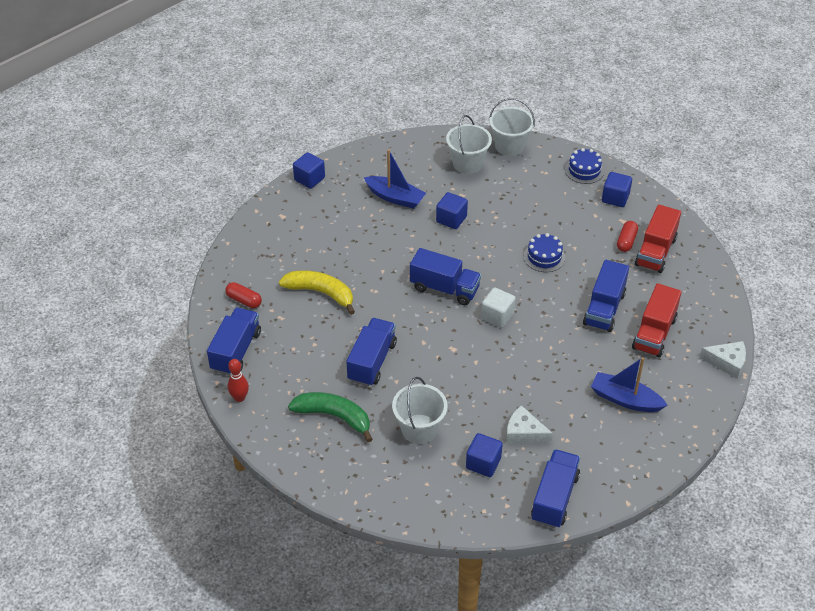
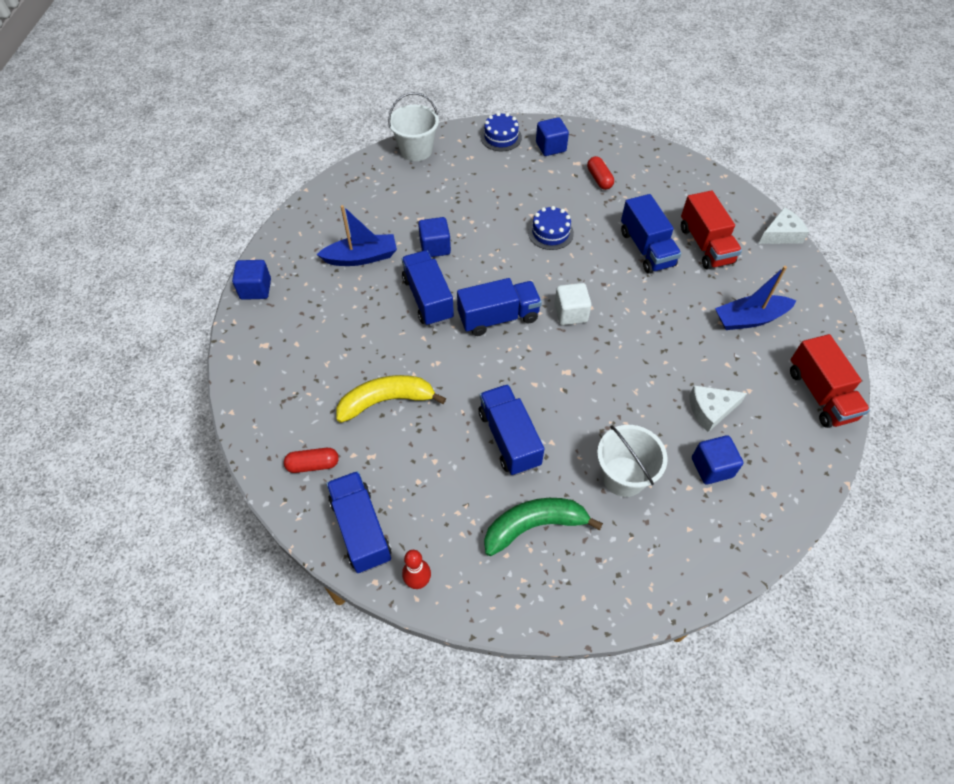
camera: 40 degrees left, 10 degrees up
(467, 163) = (395, 186): white bucket -> none
(554, 498) = (801, 454): blue truck -> blue truck (428, 299)
(655, 252) = (630, 174): red truck -> red truck (820, 394)

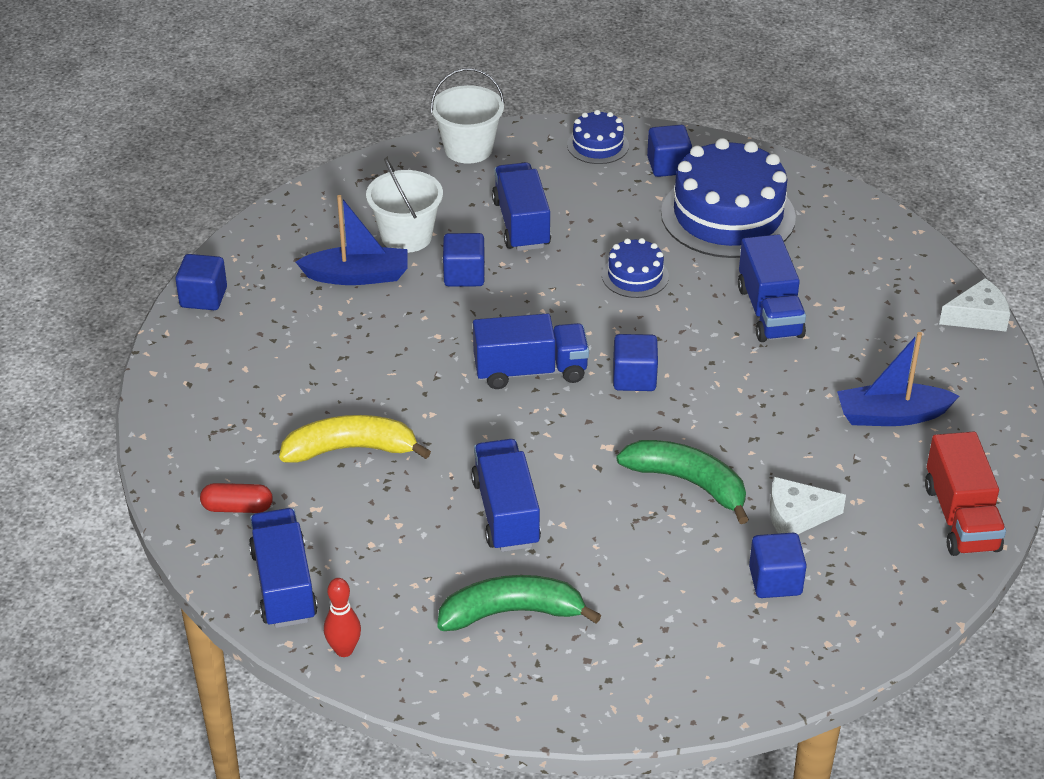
camera: 10 degrees right, 15 degrees down
(428, 299) = (438, 337): blue truck -> blue truck (521, 224)
(570, 313) = (634, 378): white cube -> blue cube
(599, 179) = (728, 215): red capsule -> blue cake
(623, 476) = (649, 575): white bucket -> white bucket (406, 236)
(630, 394) = (688, 483): none -> green banana
(705, 245) = (858, 317): red truck -> none

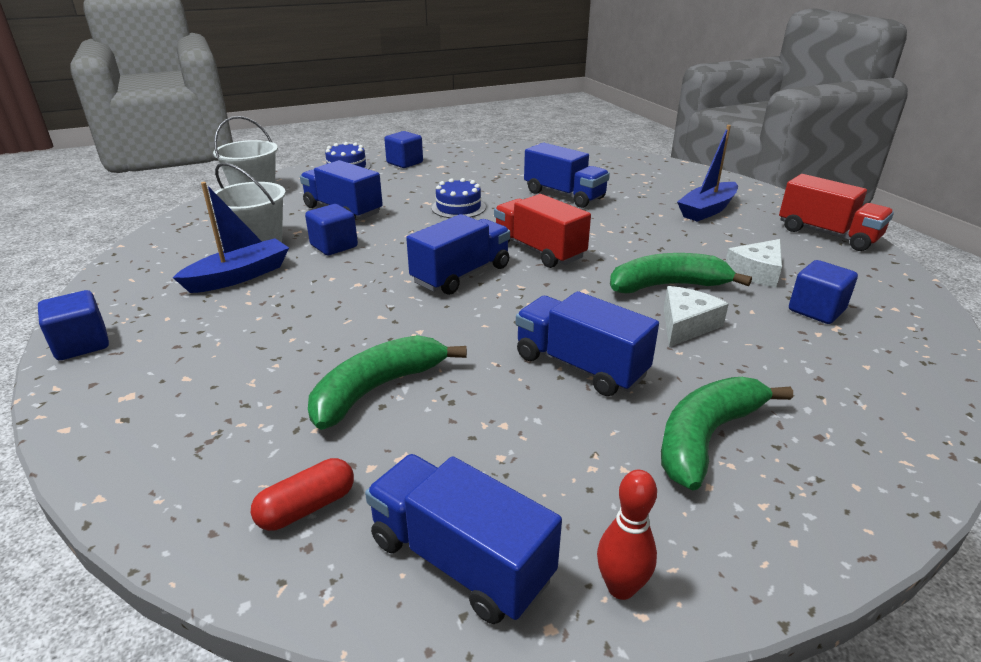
camera: 40 degrees left, 10 degrees down
(351, 449) = (377, 389): yellow banana -> green banana
(634, 378) = (538, 250): blue cube -> red truck
(728, 215) = (472, 169): blue cake -> none
(978, 316) = (666, 163): white cheese -> white cheese (686, 325)

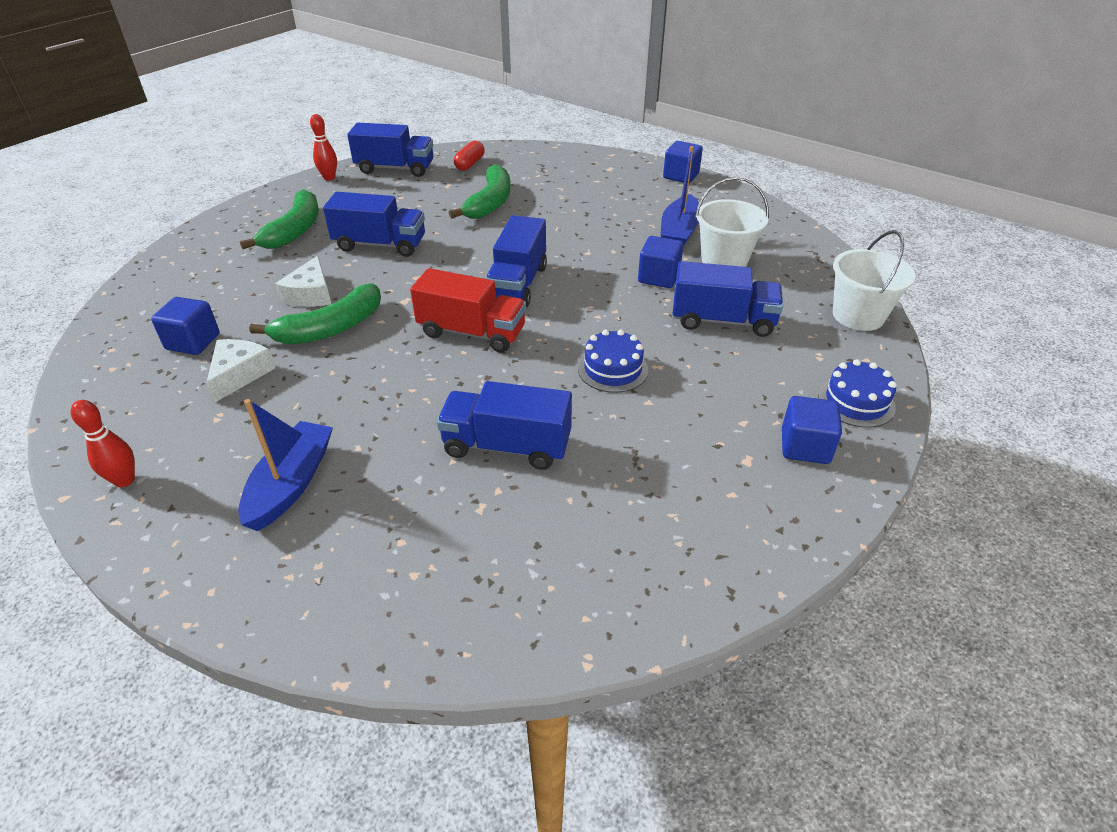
camera: 150 degrees right, 10 degrees up
(827, 234) = (125, 480): red truck -> red bowling pin

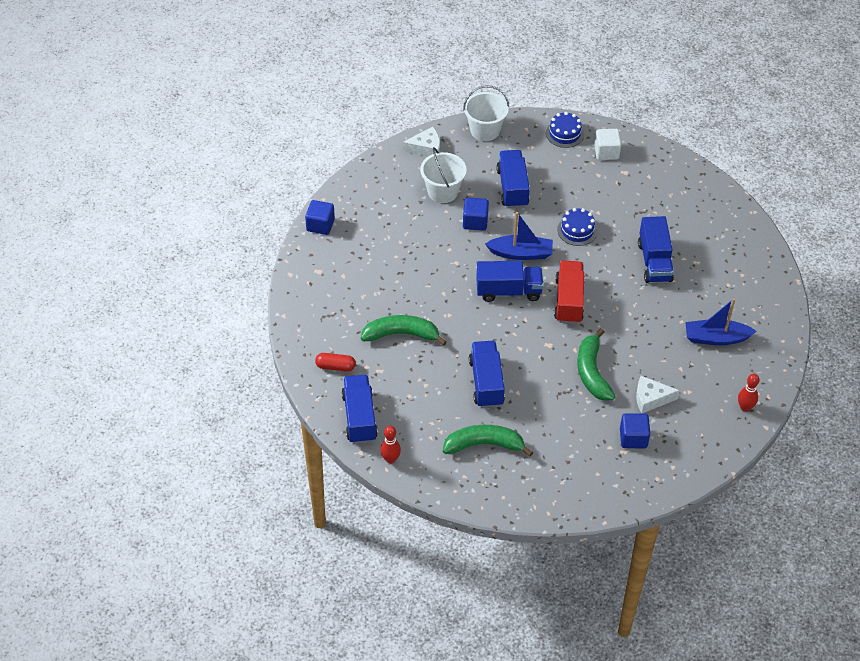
camera: 105 degrees left, 10 degrees up
(310, 294) = (561, 398): white cheese -> white cheese (426, 148)
(331, 328) = (592, 372): green banana -> green banana turned 135 degrees counterclockwise
(679, 232) = (411, 217): blue boat -> blue boat (521, 253)
(805, 446) = (606, 152): blue cube -> white cube

